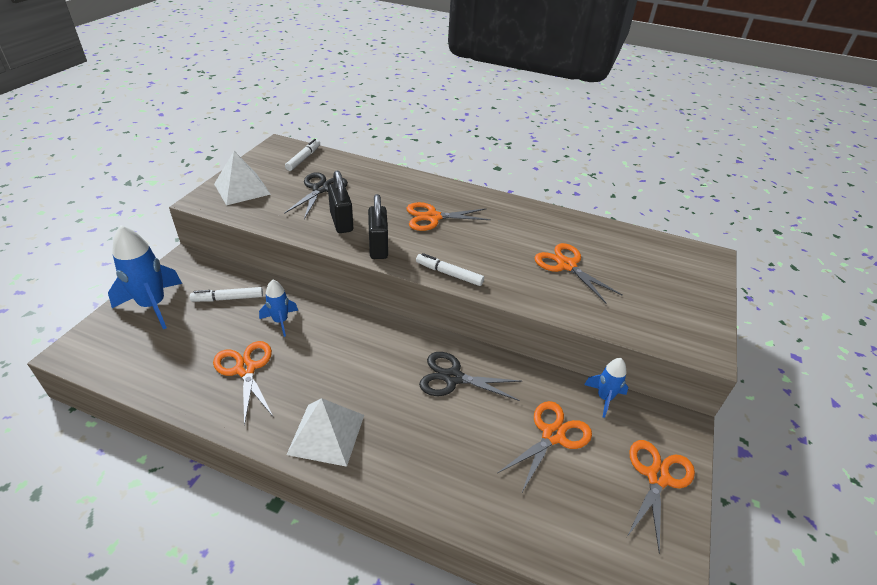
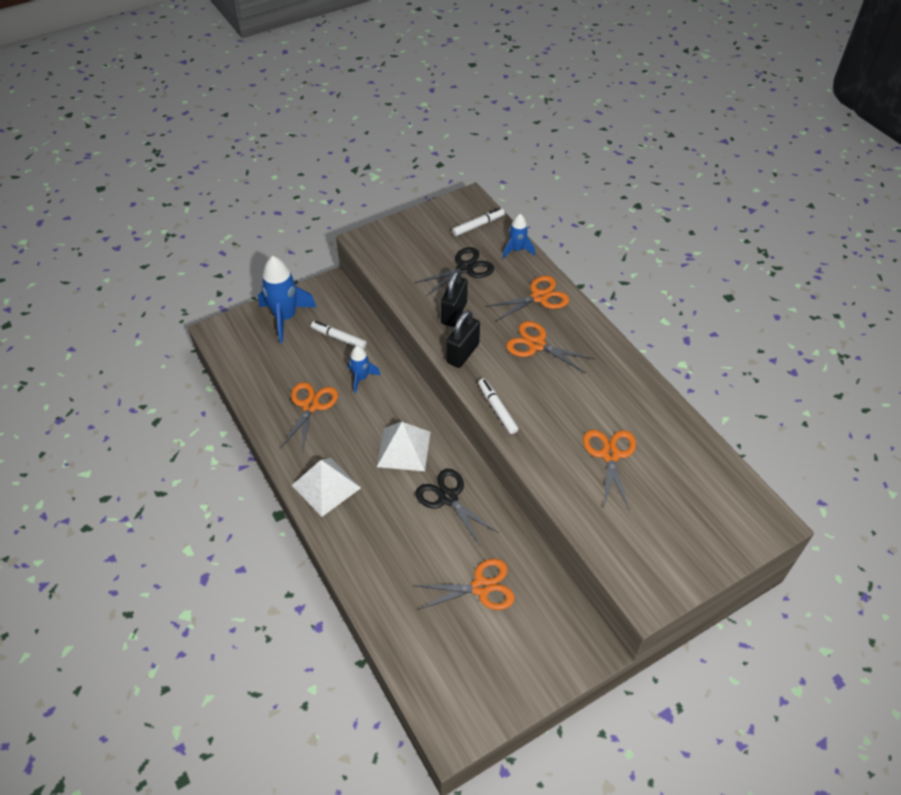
camera: 40 degrees right, 10 degrees up
(242, 189) = (402, 240): white pyramid -> white pyramid (403, 449)
(604, 398) = (553, 587): blue rocket -> blue rocket (517, 250)
(657, 477) = (529, 668): orange scissors -> orange scissors (539, 297)

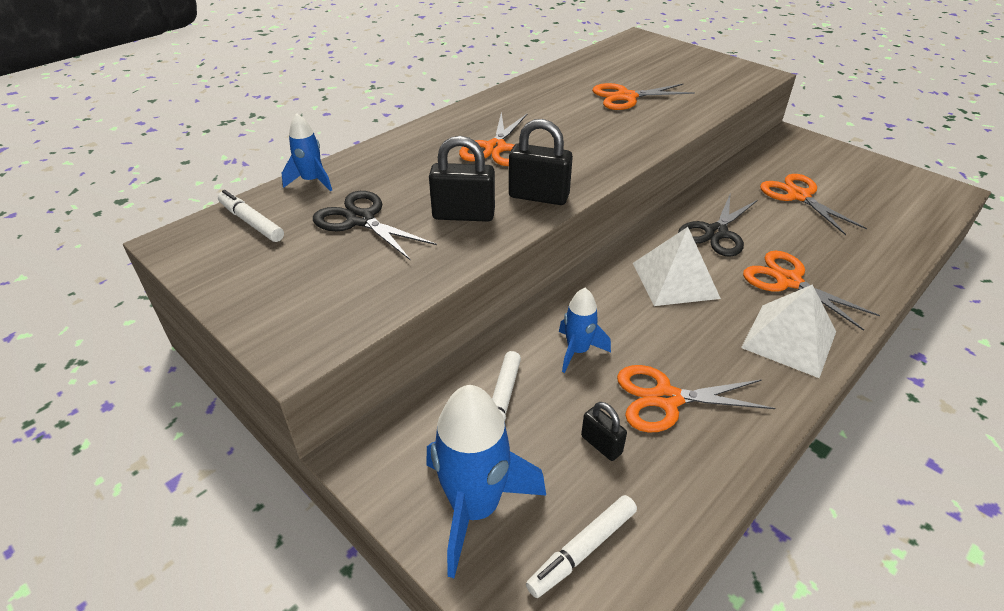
camera: 105 degrees left, 10 degrees down
(296, 369) = (601, 445): none -> black padlock
(497, 409) = (614, 161): white marker -> white marker (582, 550)
(539, 297) = (408, 155): orange scissors -> orange scissors (788, 281)

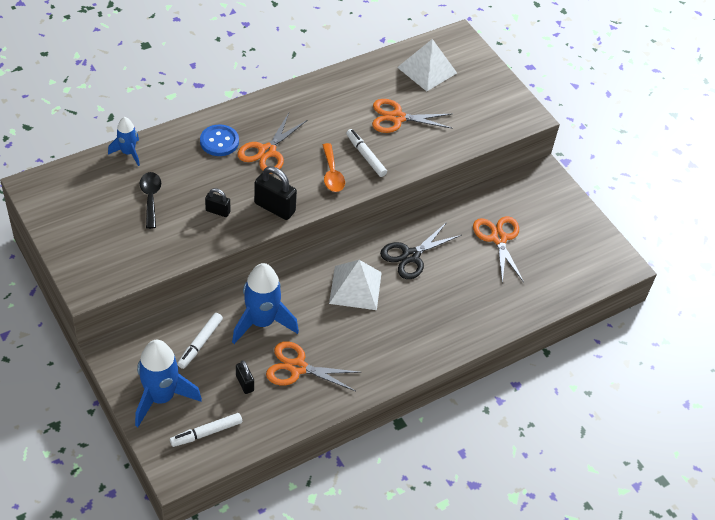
camera: 10 degrees right, 10 degrees up
(251, 222) = (81, 182): white marker -> white marker (365, 156)
(361, 220) = (150, 198): black scissors -> black spoon
(430, 150) = (219, 142): none -> blue button
(463, 215) = (218, 211): black padlock -> black padlock, size x0.58
(577, 351) = (262, 322): blue rocket -> blue rocket, size x1.78
(589, 153) = (332, 174): none -> orange spoon
(788, 281) = (432, 309): orange scissors -> none
(789, 339) = (400, 351): white pyramid -> white pyramid (427, 70)

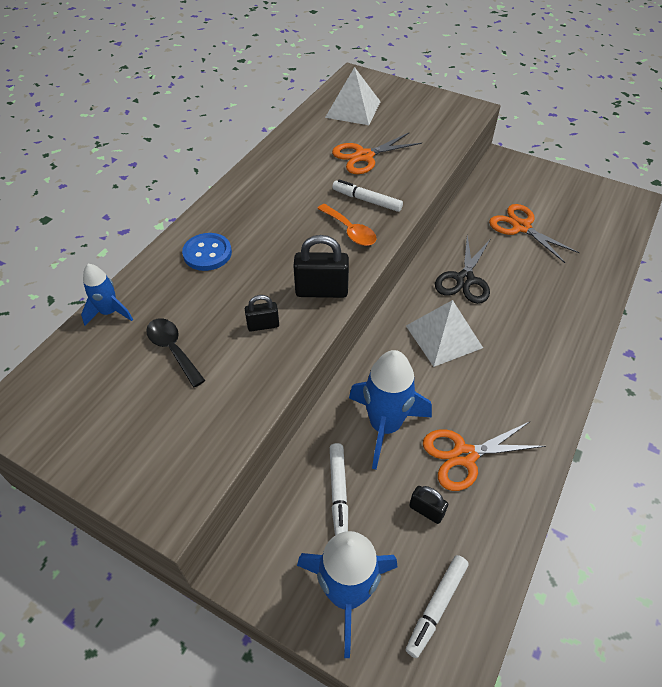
camera: 25 degrees left, 0 degrees up
(267, 151) = (266, 240): orange scissors -> none

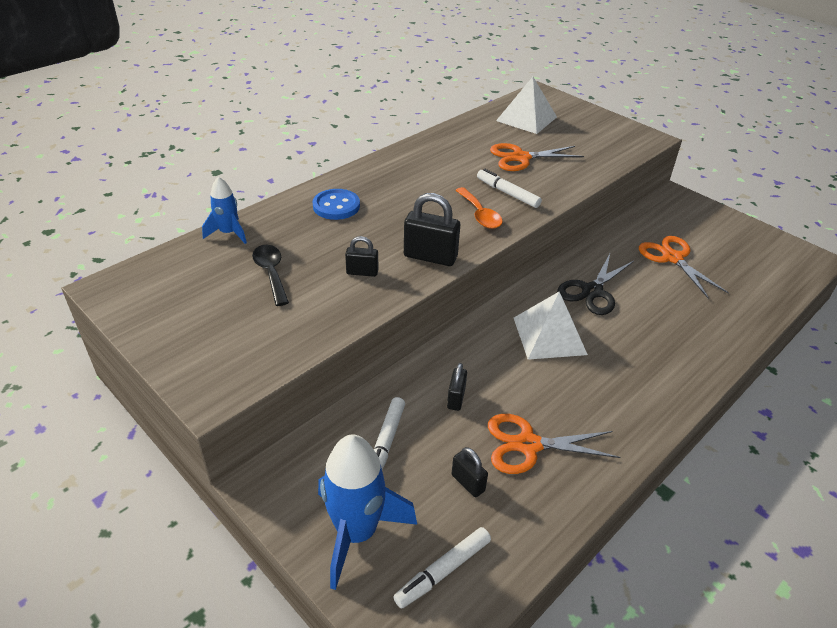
camera: 15 degrees right, 10 degrees down
(385, 426) = (456, 398): blue rocket -> black padlock

